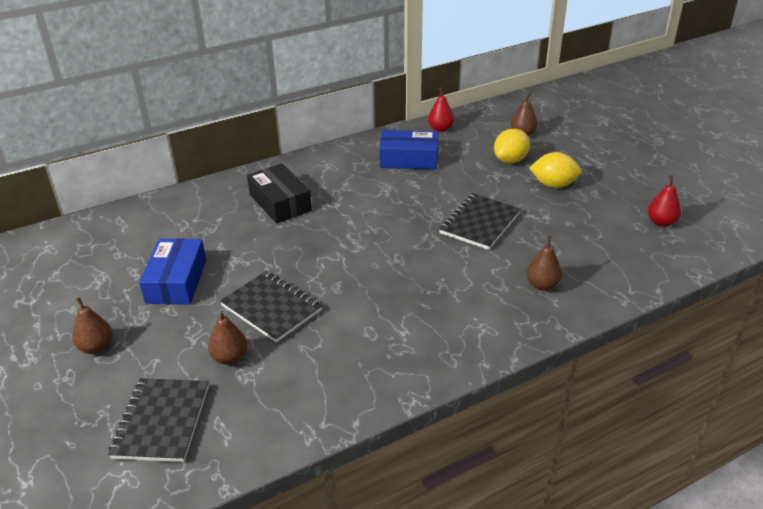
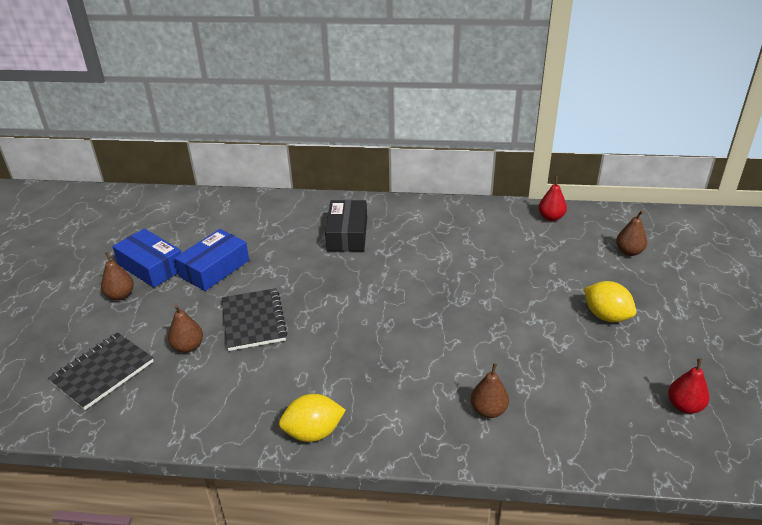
camera: 35 degrees right, 0 degrees up
(409, 159) = (491, 236): blue box -> blue box (151, 266)
(479, 223) = (492, 323): black notebook -> none
(510, 160) = (587, 274): yellow lemon -> yellow lemon (313, 432)

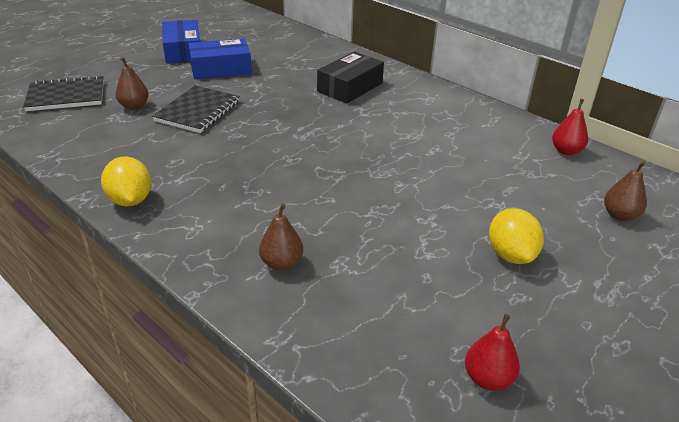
camera: 35 degrees right, 0 degrees up
(120, 295) = (140, 59): brown pear -> none
(313, 432) = (130, 200): yellow lemon -> yellow lemon turned 45 degrees clockwise

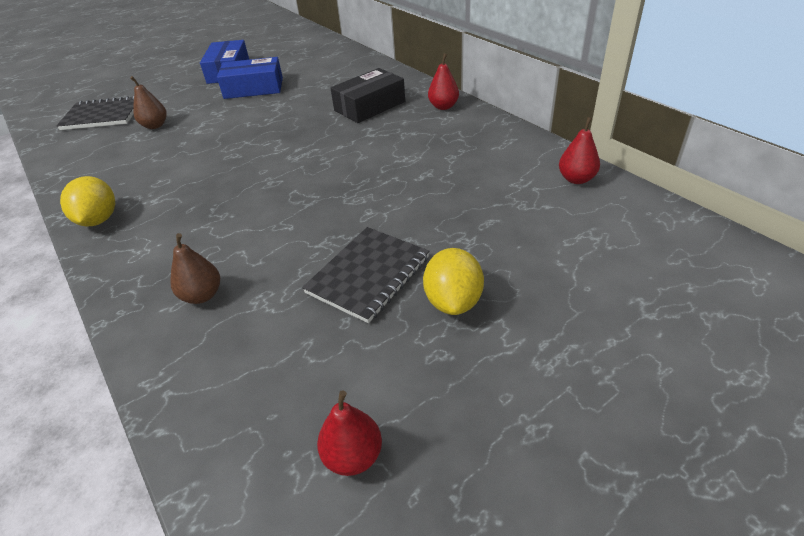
camera: 15 degrees right, 5 degrees up
(198, 111) = (209, 131): black notebook -> black notebook (368, 275)
(420, 88) = (443, 106): none -> red pear
(619, 215) = (608, 259): brown pear -> none

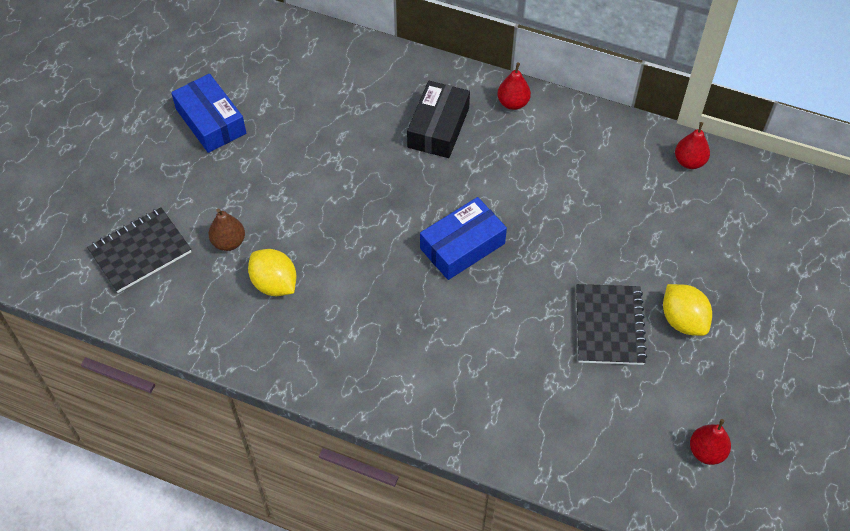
camera: 35 degrees left, 15 degrees up
(99, 220) = (326, 377): yellow lemon -> yellow lemon (274, 284)
(202, 295) = (504, 401): brown pear -> none
(253, 88) = (277, 141): blue box -> blue box (462, 246)

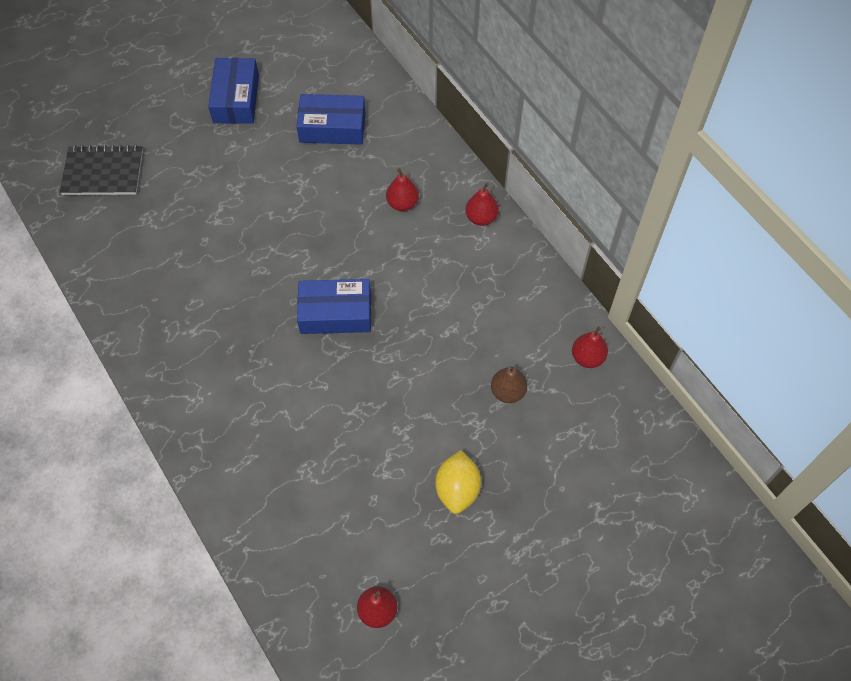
camera: 35 degrees right, 5 degrees up
(229, 242) = (168, 203): brown pear -> brown pear (507, 392)
(274, 284) = (172, 256): yellow lemon -> none
(321, 99) = (332, 127): none -> blue box
(438, 127) = (402, 203): black box -> red pear
(609, 326) = (393, 453): black notebook -> none

